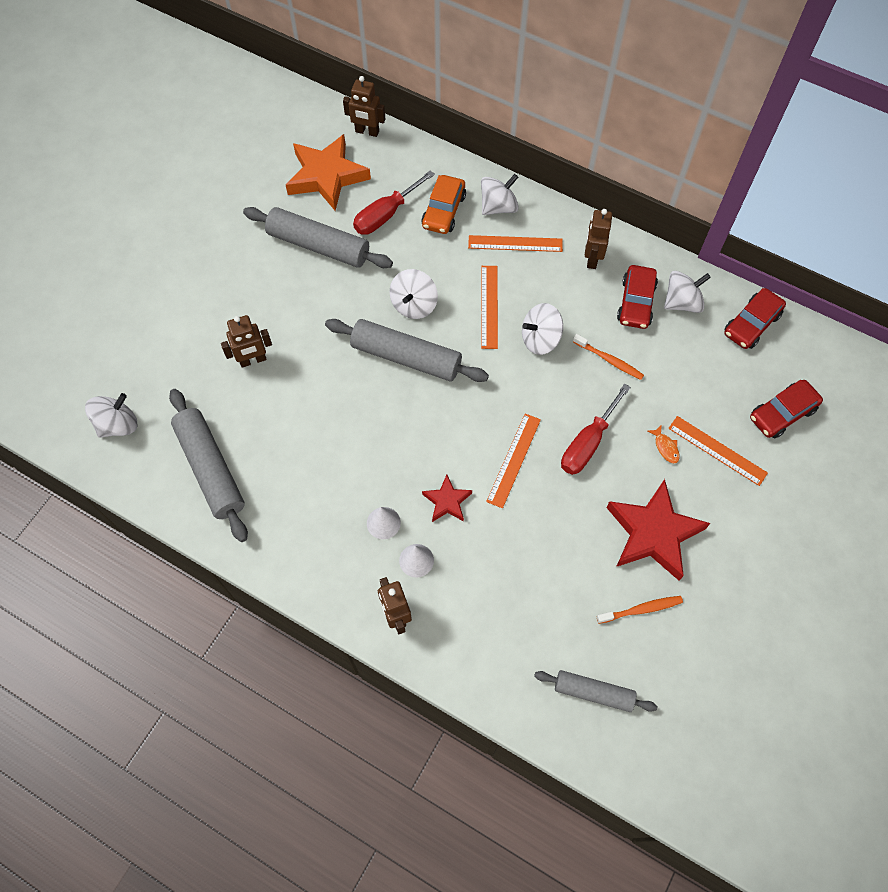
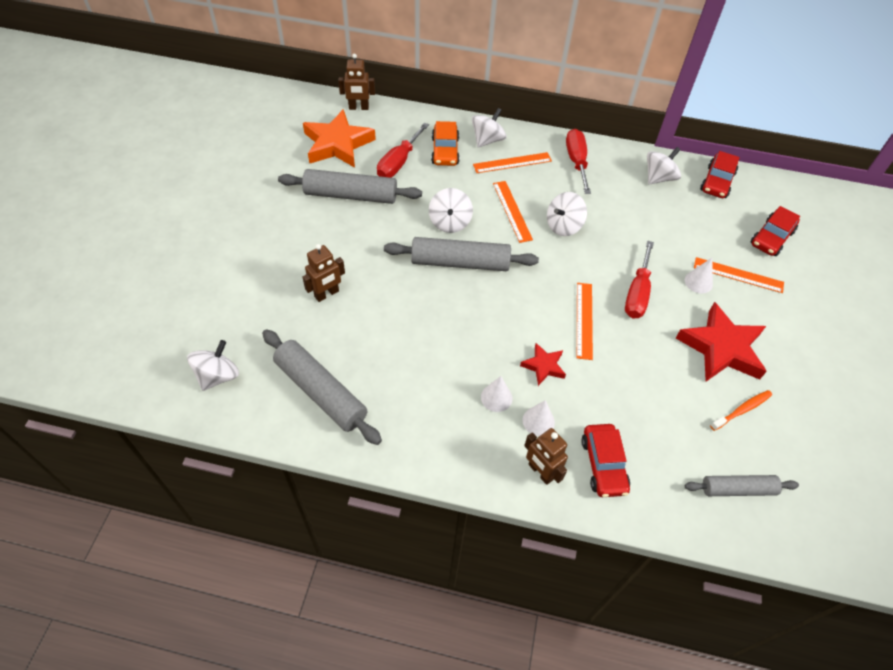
camera: 20 degrees left, 10 degrees down
(592, 258) = (576, 161): brown robot -> red screwdriver
(609, 360) = (624, 229): orange toothbrush -> none
(636, 303) = (625, 185): red car -> red car (603, 464)
(665, 447) = (698, 282): orange fish -> white cone

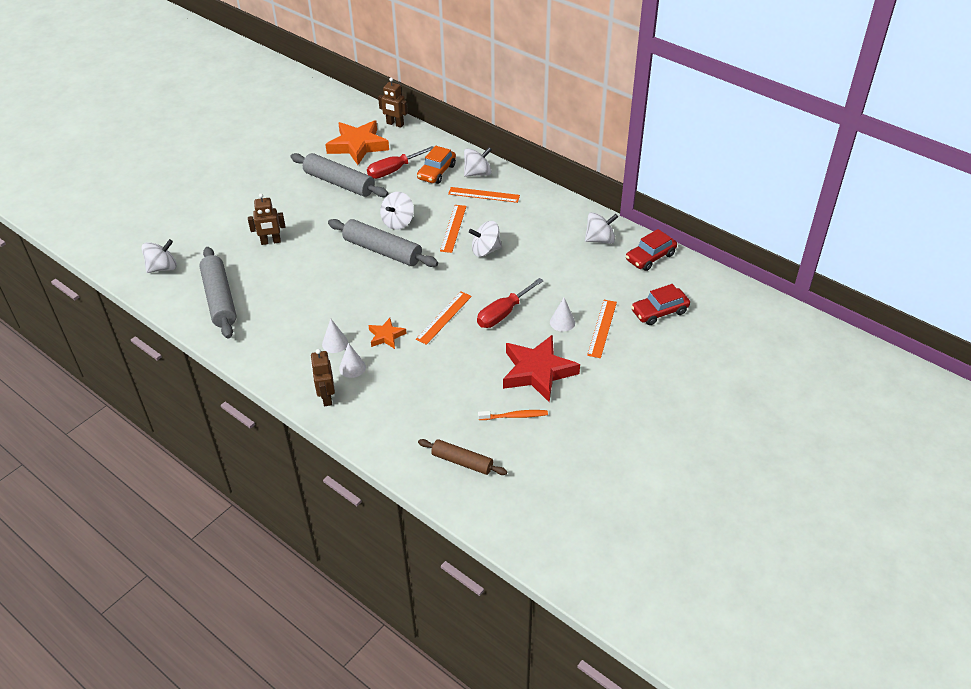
camera: 30 degrees right, 10 degrees down
(543, 366) = (386, 336): red star -> orange star
(576, 161) = (539, 208): red screwdriver -> none
(603, 464) = (375, 410): red car -> none
(738, 275) = (602, 328): orange ruler -> orange ruler turned 60 degrees clockwise
(738, 489) = (462, 462): grey rolling pin -> brown rolling pin

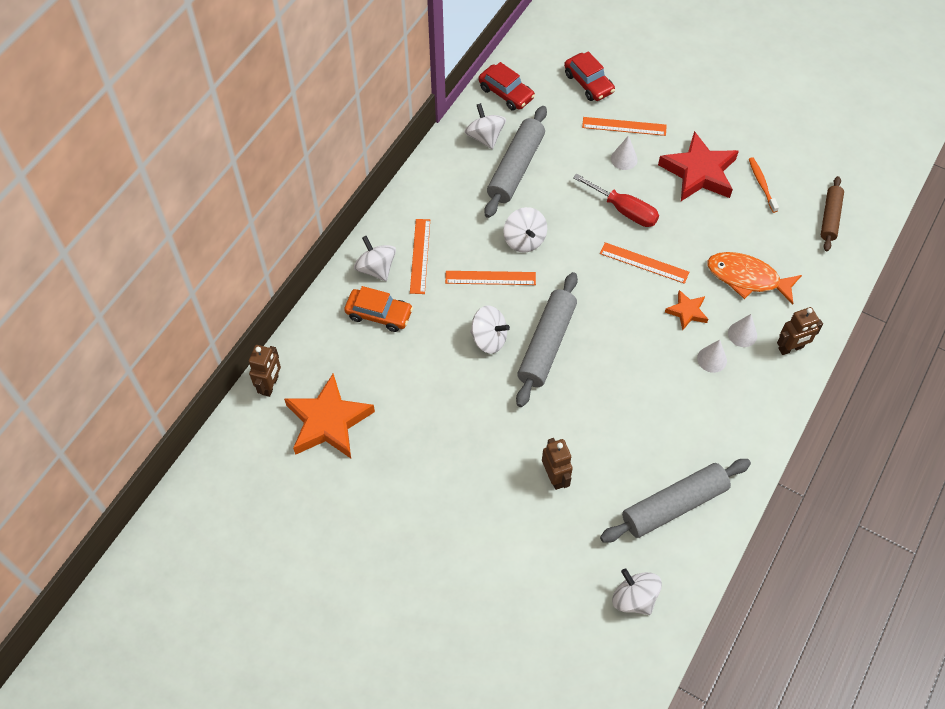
camera: 100 degrees left, 15 degrees up
(339, 183) = (418, 425): grey rolling pin -> grey rolling pin (516, 168)
(393, 170) = (381, 365): red screwdriver -> none
(409, 383) = (747, 278): none -> orange fish

